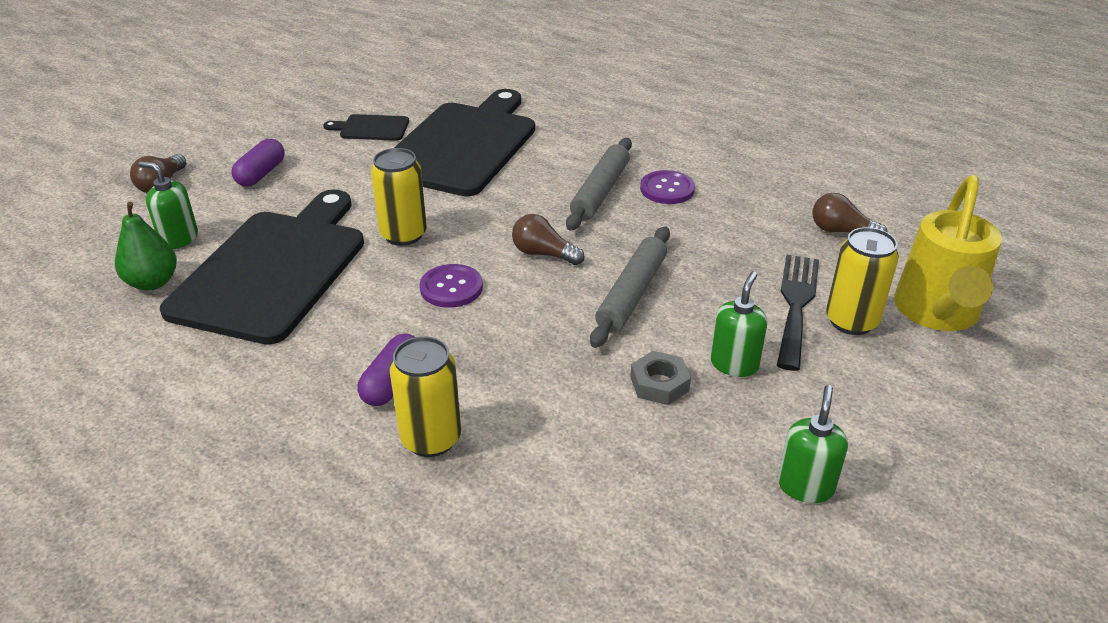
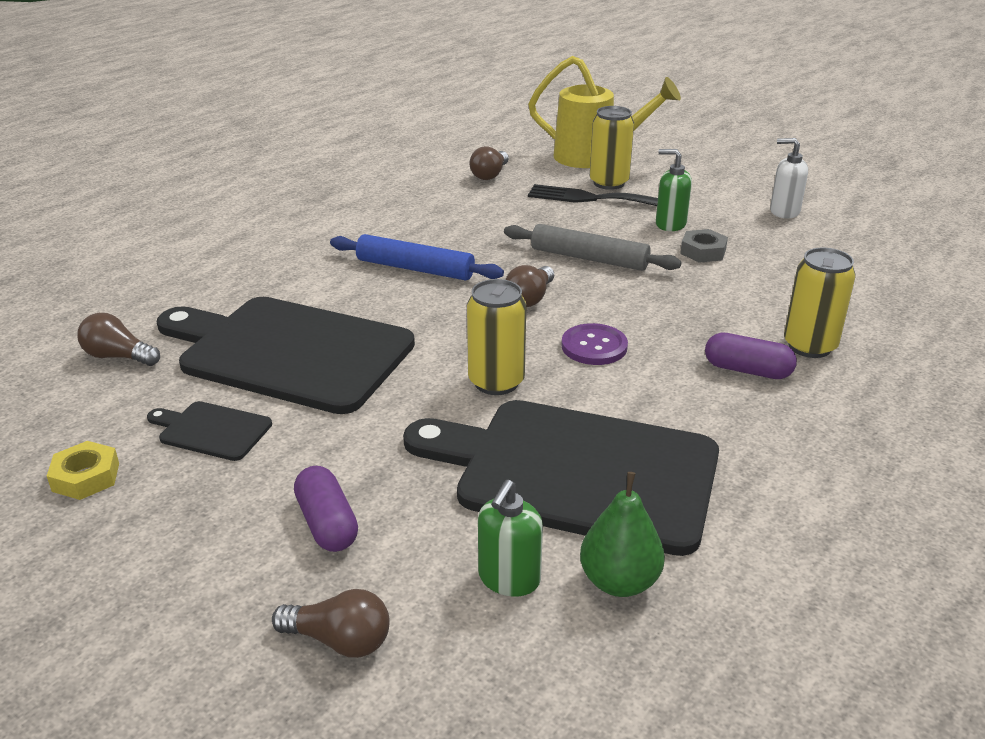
camera: 90 degrees left, 5 degrees down
(261, 174) = (327, 523): purple capsule -> purple capsule turned 45 degrees clockwise
(336, 98) = (86, 477): none -> yellow nut
(371, 128) = (211, 430): black cutting board -> black cutting board turned 105 degrees clockwise
(466, 88) = (118, 357): none -> brown light bulb
(600, 191) = (415, 269): grey rolling pin -> blue rolling pin
(667, 189) = (414, 237): purple button -> none
(805, 486) = (784, 211): green soap dispenser -> white soap dispenser

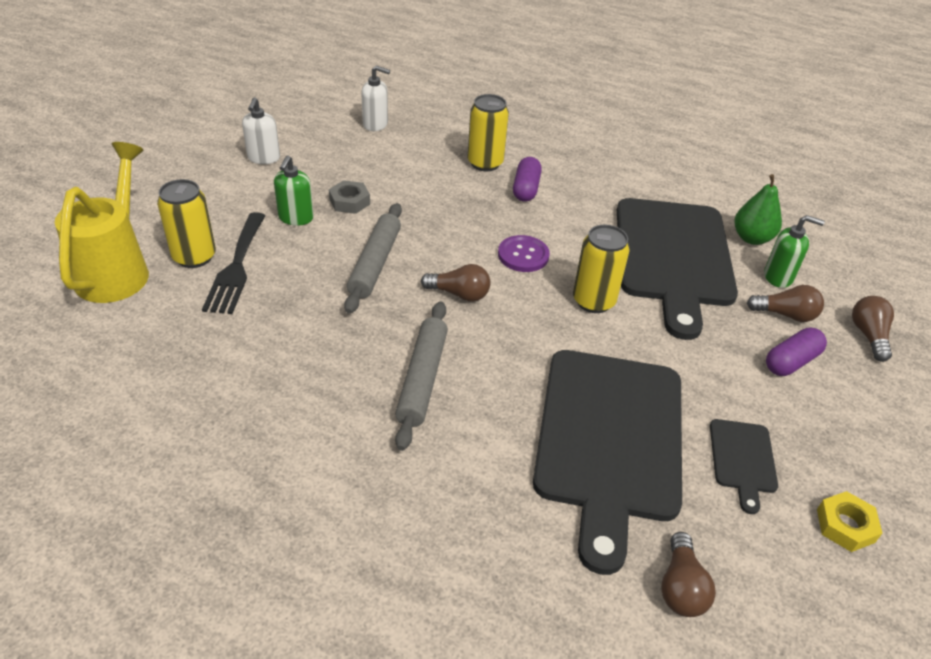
camera: 105 degrees left, 10 degrees up
(415, 269) = (422, 379): blue rolling pin -> grey rolling pin
(490, 175) = (164, 351): brown light bulb -> brown light bulb (785, 314)
(888, 276) = (375, 124): none -> white soap dispenser

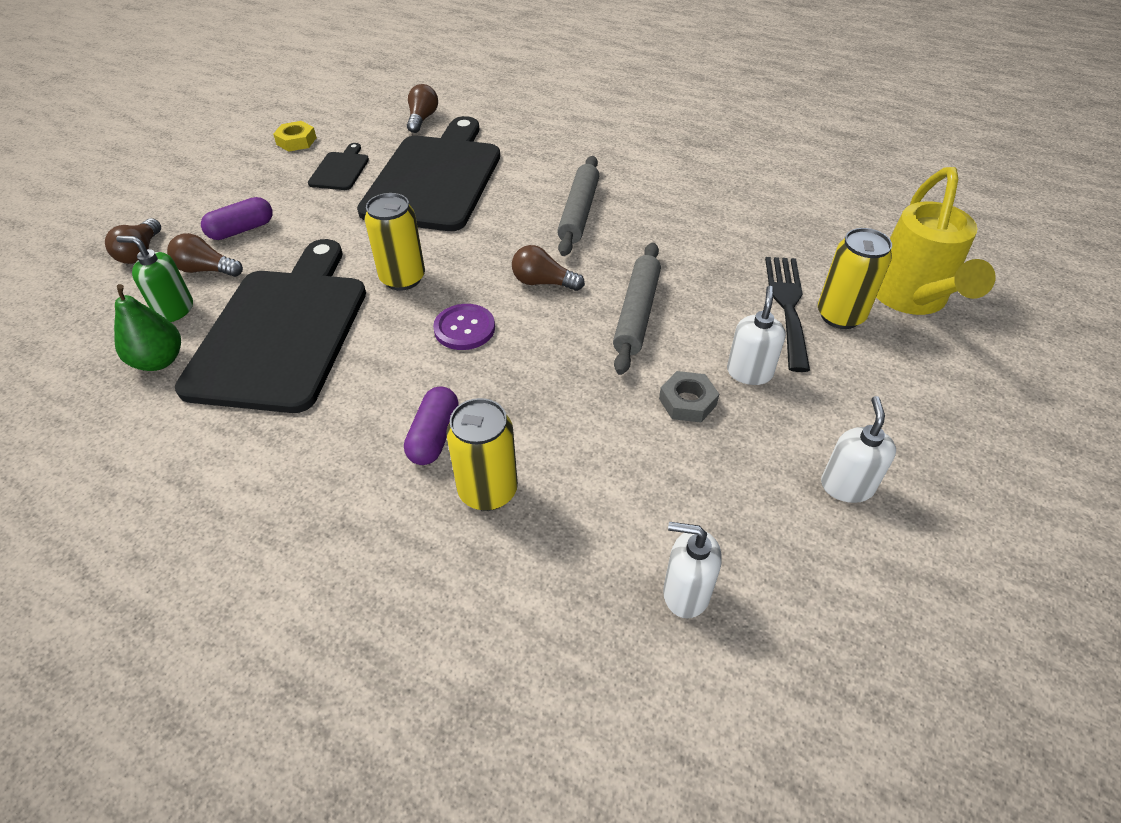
camera: 175 degrees left, 5 degrees up
(296, 218) = (749, 372): green soap dispenser -> white soap dispenser

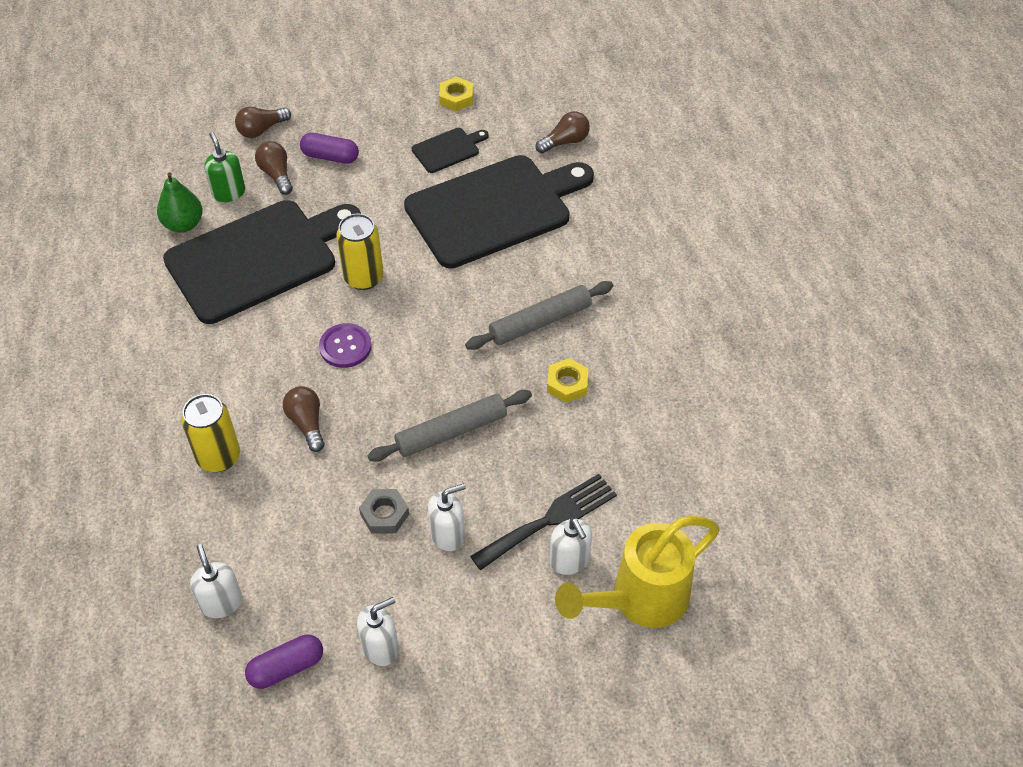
camera: 50 degrees right, 5 degrees up
(434, 436) = (238, 400): purple capsule -> purple capsule (286, 667)
(543, 282) = (434, 356): brown light bulb -> brown light bulb (307, 423)
(657, 230) = (567, 384): none -> yellow nut
(840, 316) = (569, 560): yellow can -> white soap dispenser

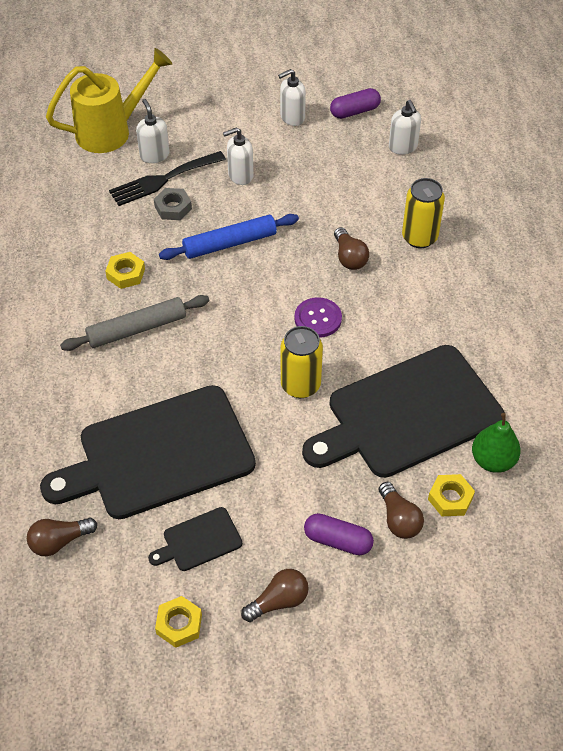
camera: 175 degrees left, 0 degrees up
(229, 192) = (450, 498): green soap dispenser -> yellow nut
(261, 130) = (423, 589): brown light bulb -> brown light bulb (278, 601)
(384, 514) = (287, 191): grey nut -> grey nut (173, 207)
(451, 432) = (230, 243): grey rolling pin -> blue rolling pin

